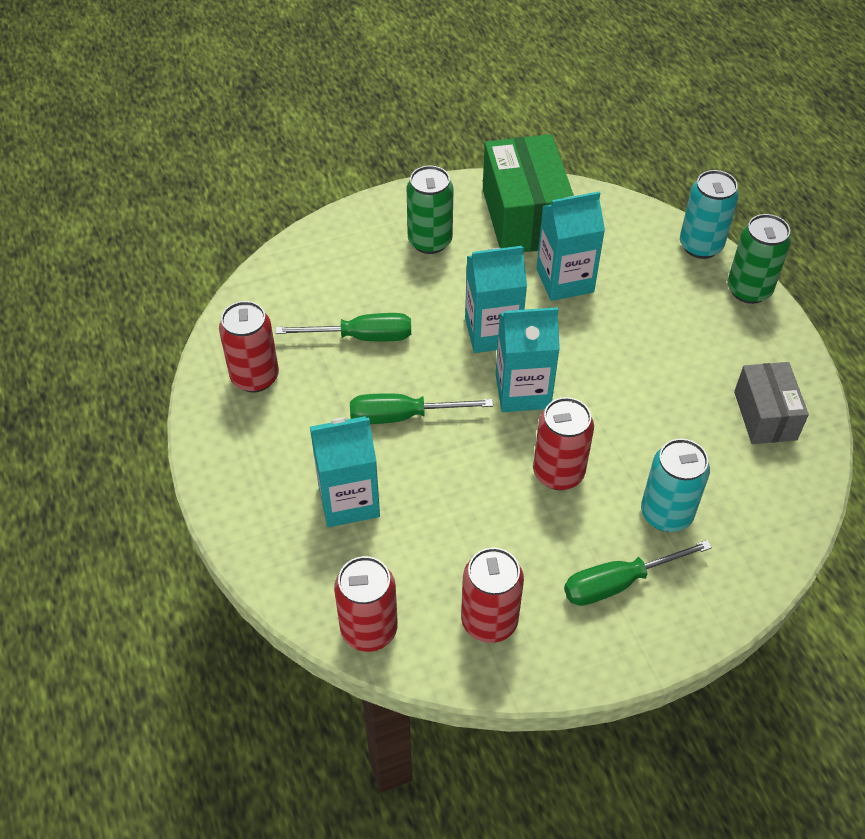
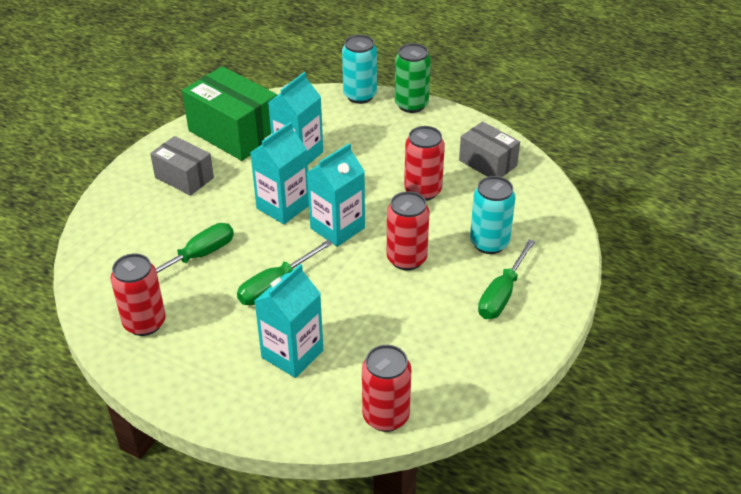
camera: 40 degrees left, 10 degrees down
(430, 241) = (184, 177): green can -> grey box
(489, 621) = (452, 362): red can -> red can (423, 191)

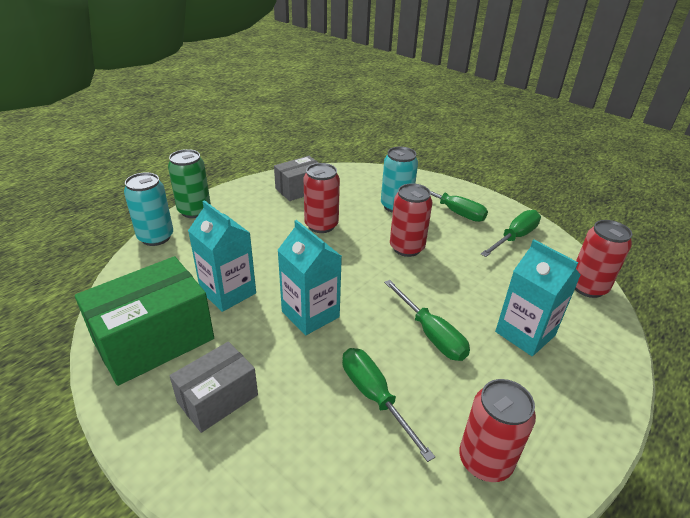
camera: 80 degrees left, 5 degrees down
(337, 228) = (355, 281): turquoise carton -> none
(466, 352) = (514, 237): none -> green screwdriver

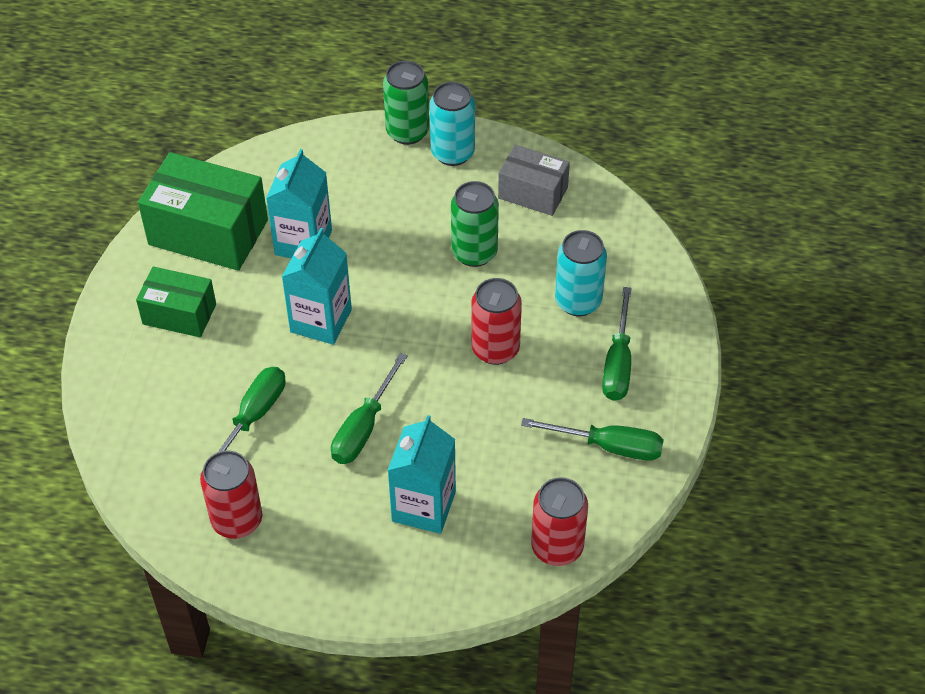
camera: 60 degrees right, 15 degrees up
(156, 237) = (338, 135): turquoise can -> turquoise can (453, 153)
(218, 398) = (179, 314): grey box -> green box
(321, 225) = (474, 252): red can -> green can

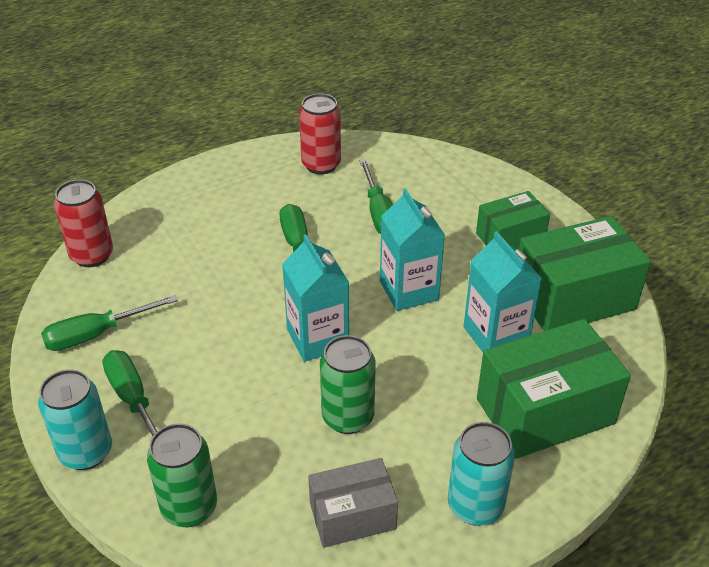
camera: 140 degrees right, 10 degrees down
(340, 174) = (545, 411): none -> green box
(407, 132) = (544, 498): green can -> green can (189, 507)
(423, 506) = (208, 229): turquoise carton -> turquoise carton (317, 338)
(495, 349) = (251, 350): red can -> none
(578, 301) = (212, 432): turquoise can -> turquoise can (86, 452)

